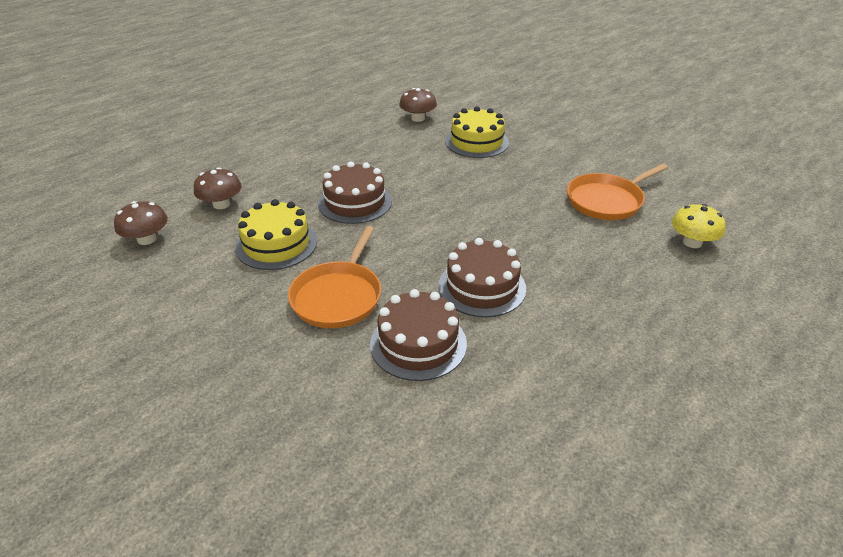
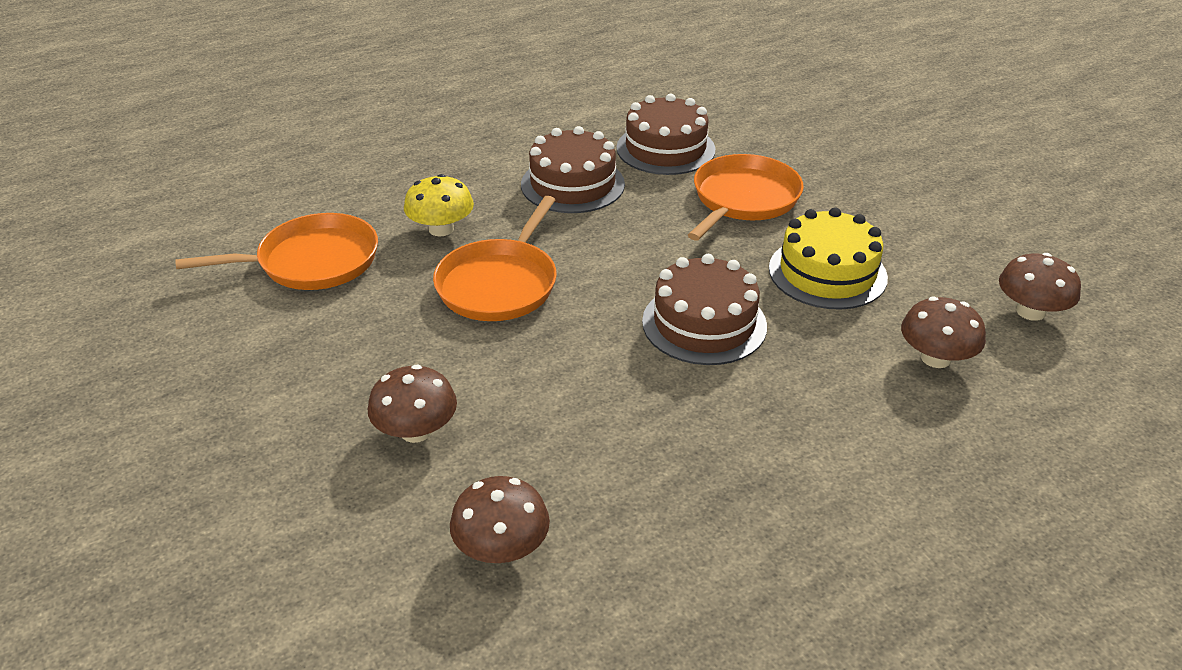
camera: 165 degrees left, 0 degrees up
(476, 142) = (416, 431): yellow cake -> brown mushroom
(485, 205) = (499, 284): none -> orange pan
(692, 242) = (277, 191): yellow mushroom -> yellow mushroom (441, 229)

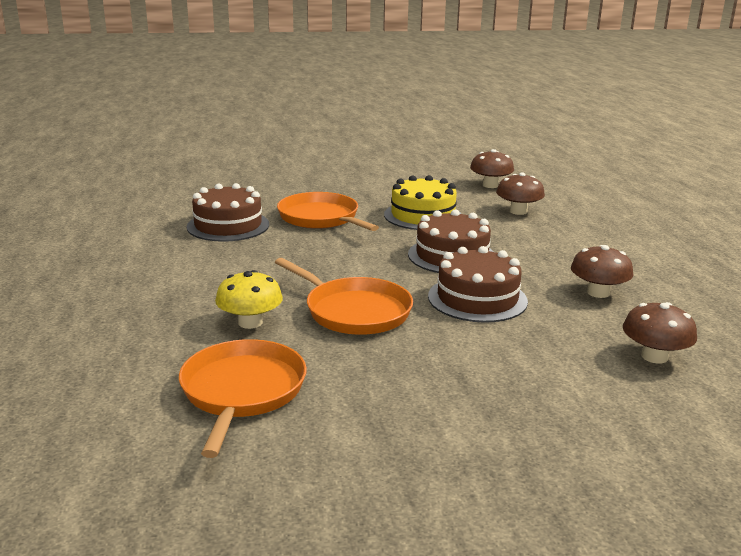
camera: 70 degrees left, 15 degrees down
(416, 431) = (522, 371): brown mushroom -> brown mushroom (598, 292)
(572, 184) = (240, 263): brown cake -> brown cake (477, 299)

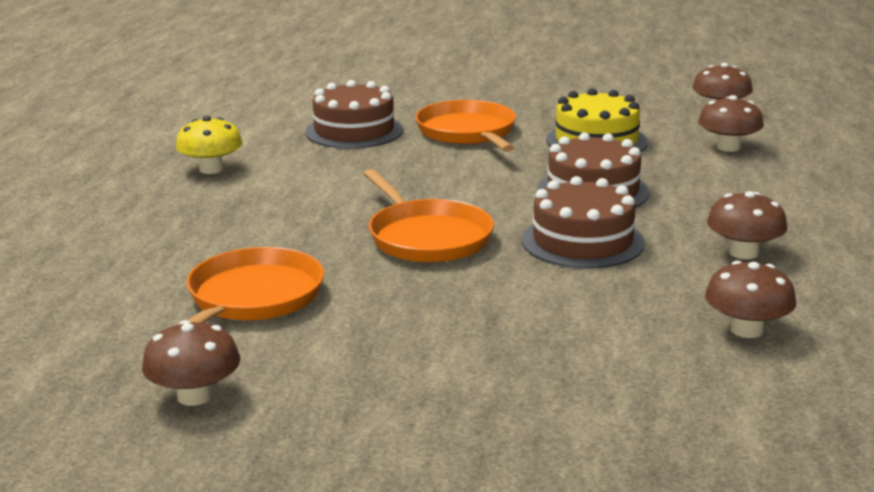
camera: 20 degrees right, 0 degrees up
(250, 322) = (306, 235): yellow mushroom -> yellow mushroom (211, 169)
(254, 506) = (195, 396): none -> brown mushroom

